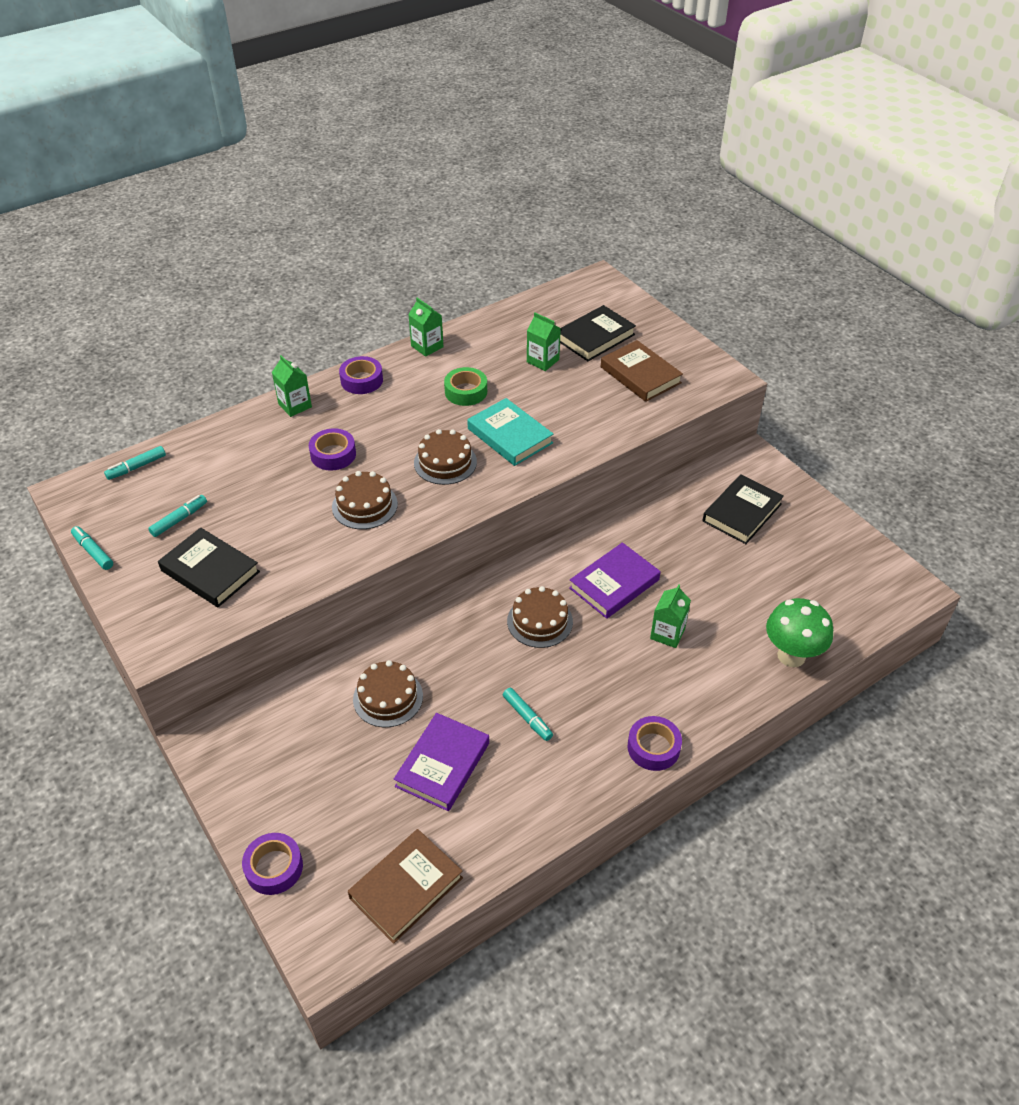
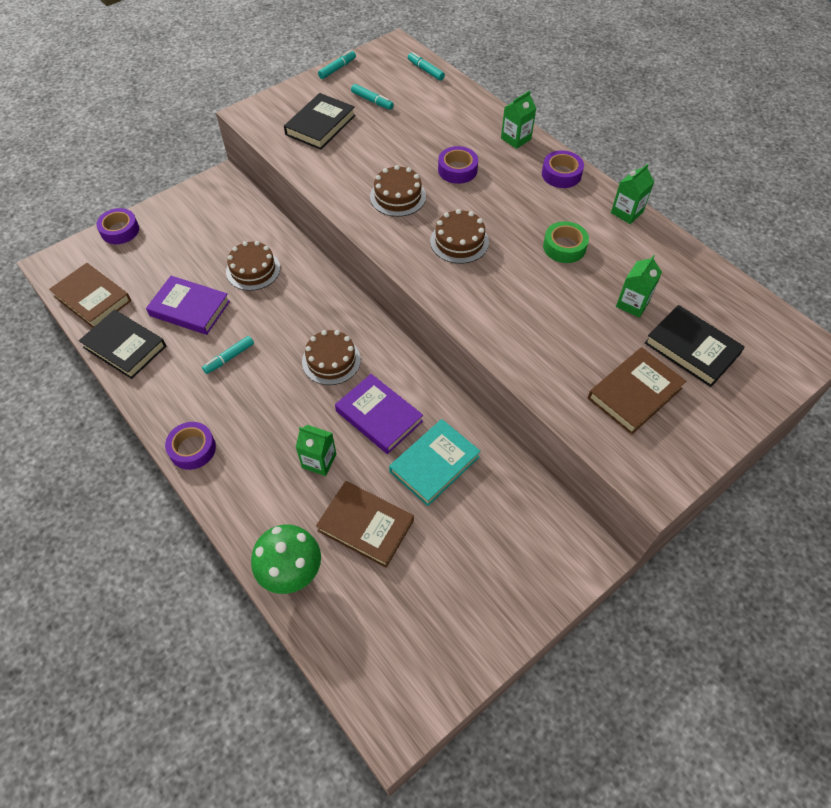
camera: 85 degrees right, 10 degrees up
(510, 436) = (505, 285): turquoise book -> turquoise book (434, 464)
(737, 599) = (365, 526): none -> brown book
(742, 513) = (494, 537): black book -> black book (124, 347)

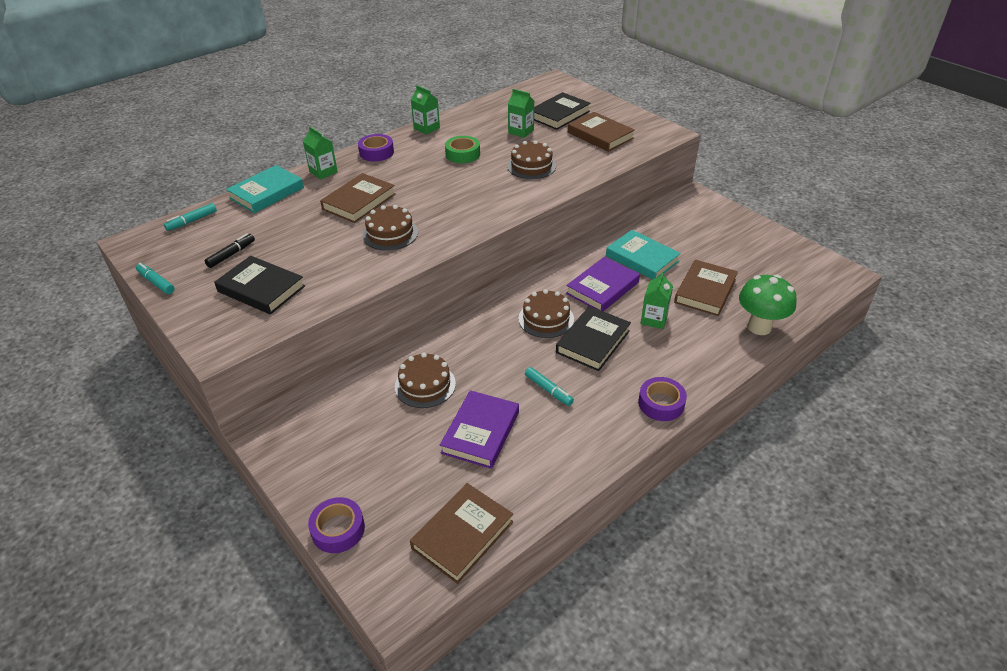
camera: 90 degrees left, 15 degrees down
(124, 347) = (539, 484): black book -> black book (593, 342)
(372, 101) = (231, 254): turquoise marker -> black marker
(457, 170) = (359, 202): purple tape -> brown book
(459, 241) = (453, 201): brown cake -> brown cake (531, 166)
(474, 106) = (266, 193): none -> turquoise book

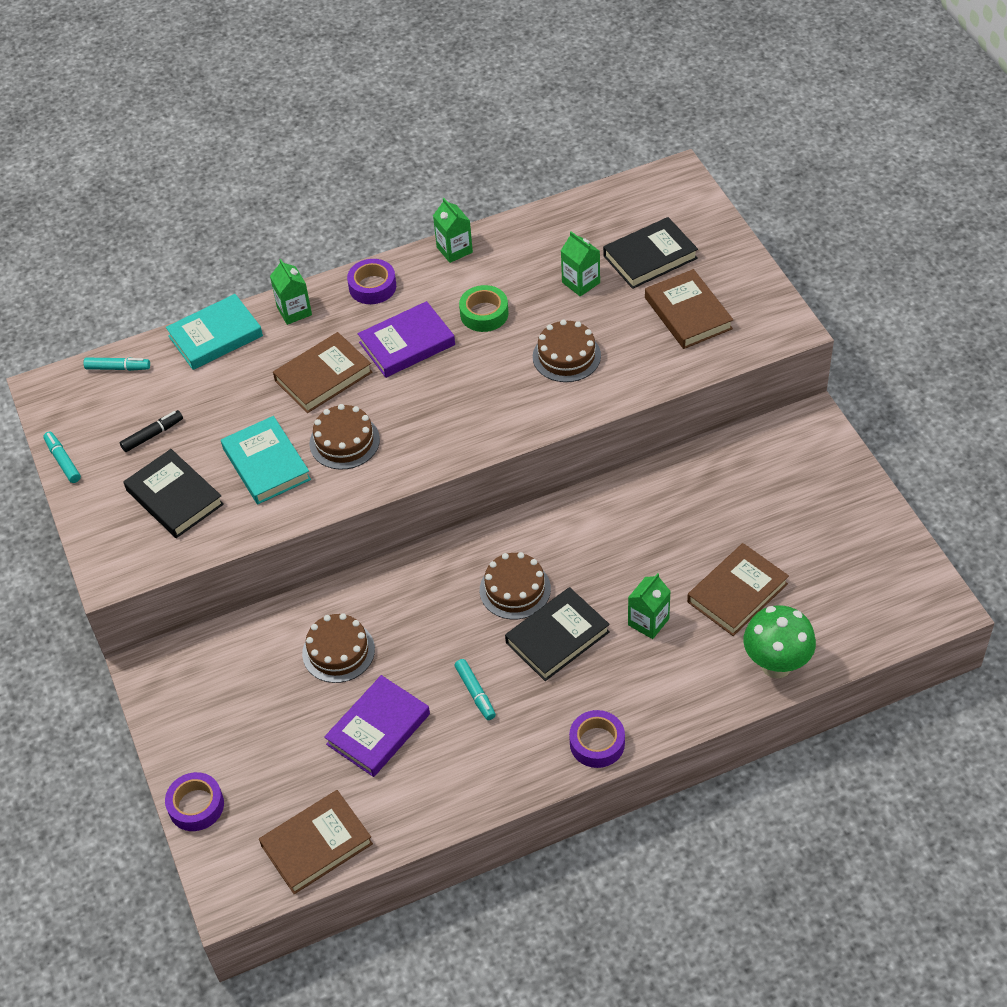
camera: 20 degrees right, 10 degrees up
(192, 221) = (118, 368): turquoise marker -> turquoise marker turned 150 degrees counterclockwise
(602, 288) = (606, 557): purple book -> purple book (407, 343)
(642, 258) = (681, 520): turquoise book -> turquoise book (266, 464)

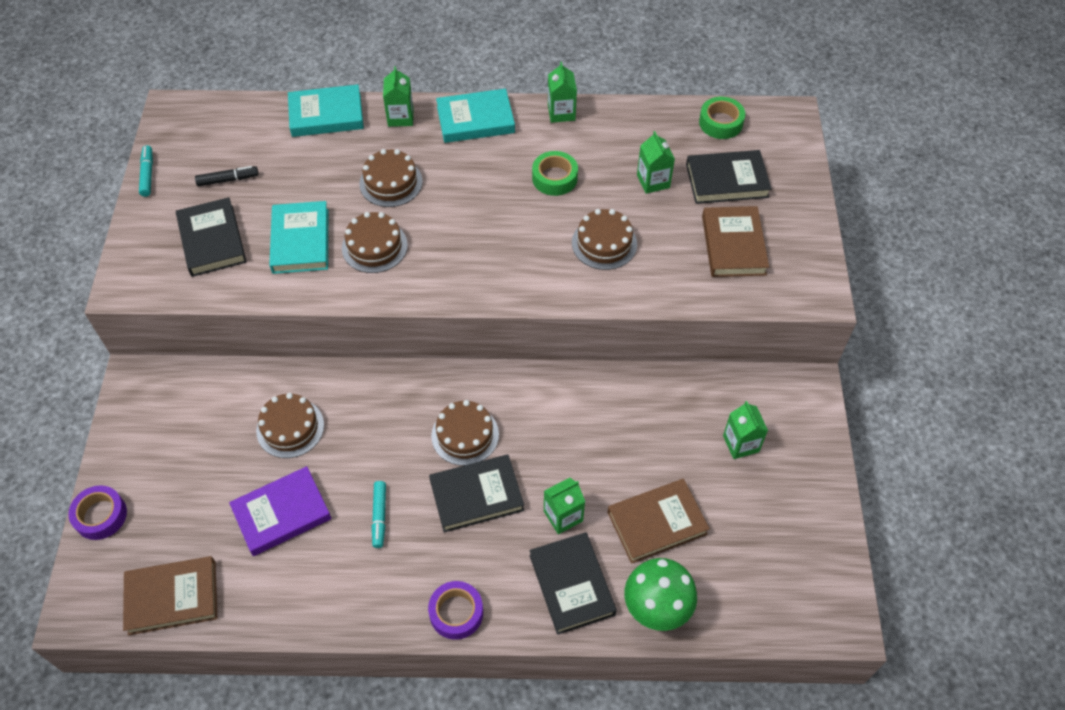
camera: 20 degrees right, 5 degrees up
(118, 368) = (236, 113): turquoise marker -> none
(323, 376) = (391, 182): brown book -> brown cake
(372, 287) = (475, 120): purple tape -> turquoise book
(407, 343) = (475, 180): purple book -> none
(615, 205) = (720, 123): none -> green tape
(689, 676) = (571, 585): none -> black book
(776, 495) = (741, 443): none -> green carton

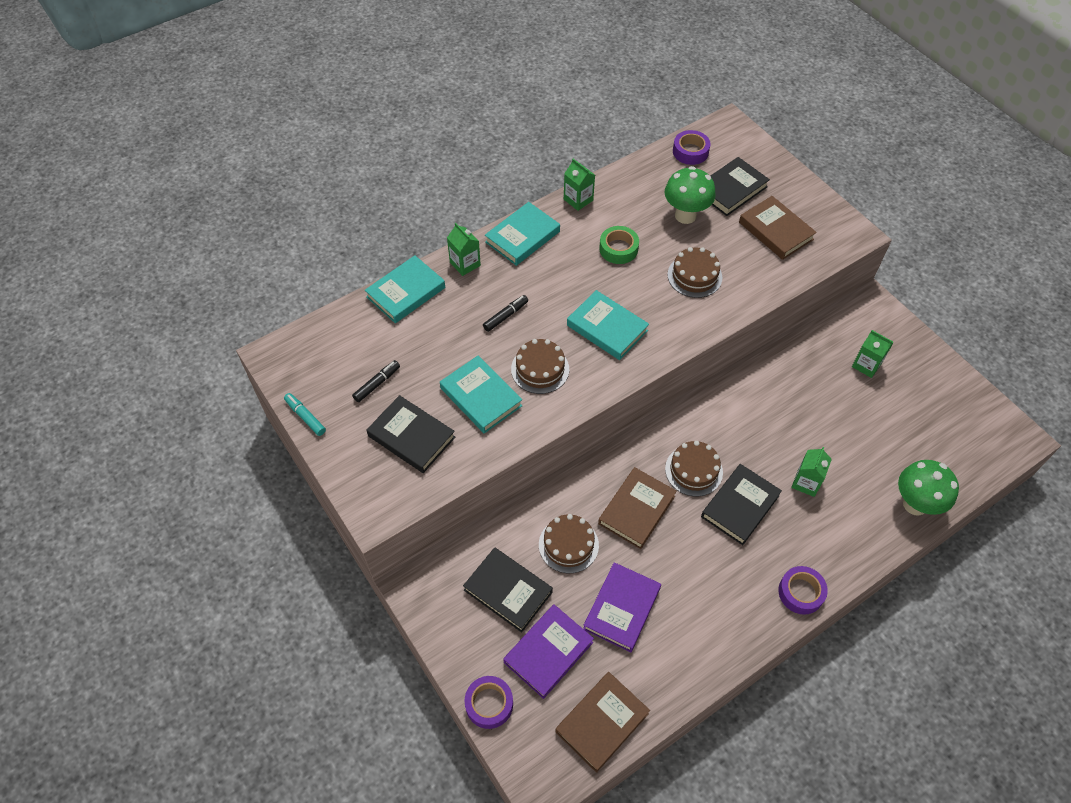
camera: 35 degrees left, 0 degrees up
(186, 507) = (548, 652): none -> purple book
(379, 516) = (690, 564): turquoise marker -> none
(391, 182) = (505, 316): brown cake -> black marker
(471, 244) = (607, 328): none -> turquoise book
(571, 585) = (852, 523): black book -> black book (508, 591)
(653, 181) = (685, 215): green carton -> green mushroom
(657, 523) = (865, 449): brown book -> brown book (637, 510)
(720, 123) = (690, 152): green tape -> purple tape

